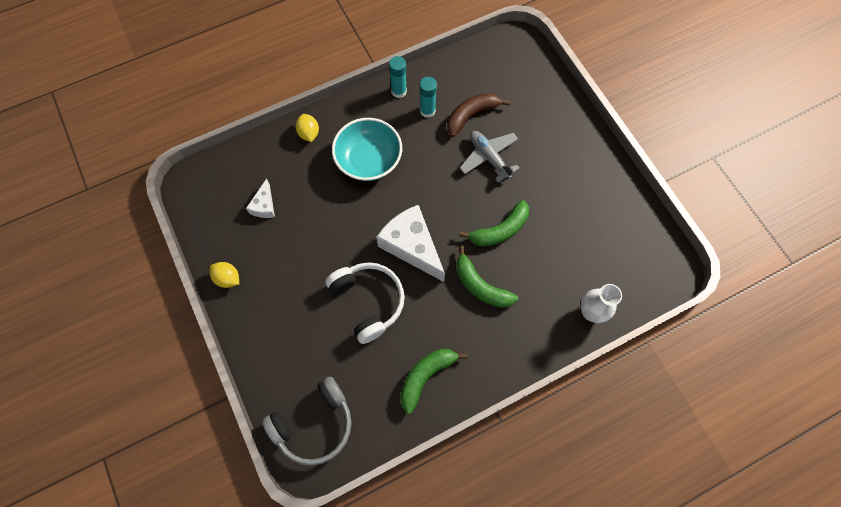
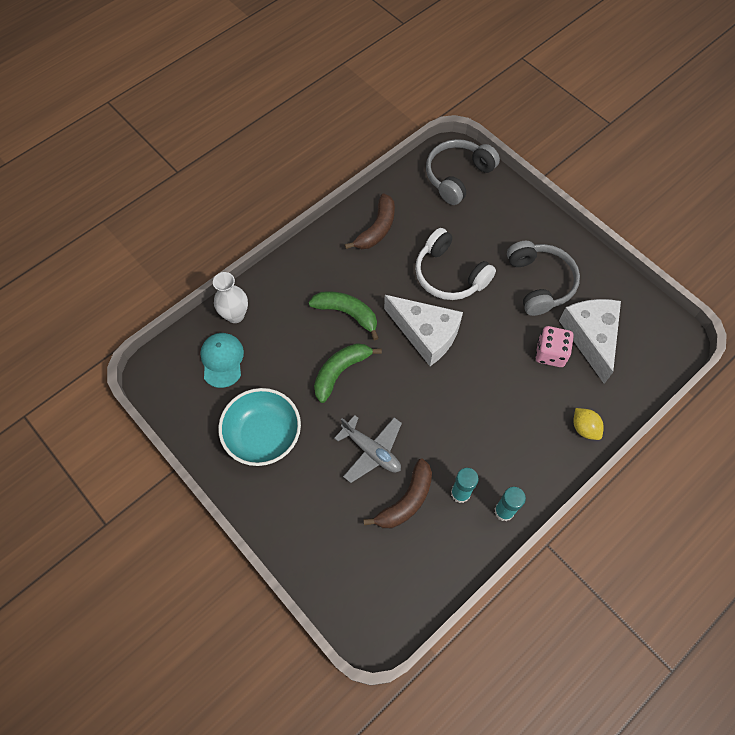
camera: 165 degrees right, 5 degrees down
(228, 278) = (588, 263): yellow lemon -> none
(264, 205) = (591, 337): white cheese -> white cheese, size x1.99
(284, 270) = (540, 283): none -> grey headphones
(307, 200) = (550, 353): none -> pink dice
(369, 160) = (504, 413): turquoise bowl -> turquoise bowl (263, 435)
(426, 376) = (377, 229): green banana -> brown banana
(608, 268) = (222, 360): none -> turquoise cap

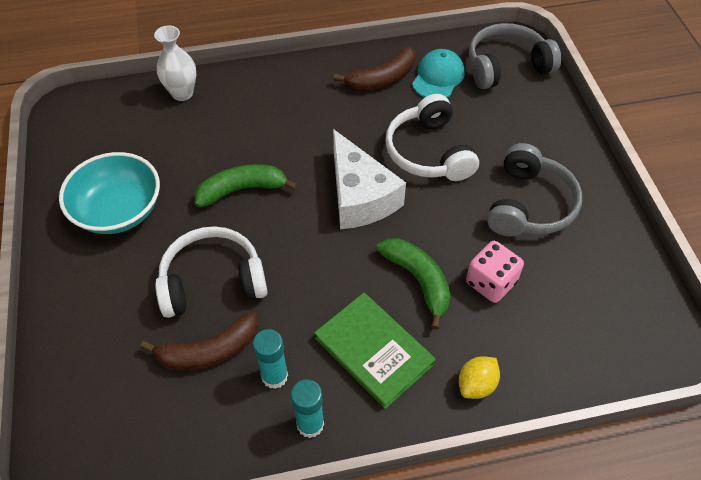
camera: 30 degrees right, 10 degrees down
(222, 360) = (137, 126): turquoise cap -> turquoise cap (438, 77)
(347, 313) = (291, 140): green banana -> green banana (418, 280)
(371, 451) = (212, 281): grey plane -> white headphones
(510, 441) = (374, 351): none -> green book
(584, 428) = (476, 385): yellow lemon -> yellow lemon turned 45 degrees clockwise
(591, 337) = (554, 289): white cheese -> none

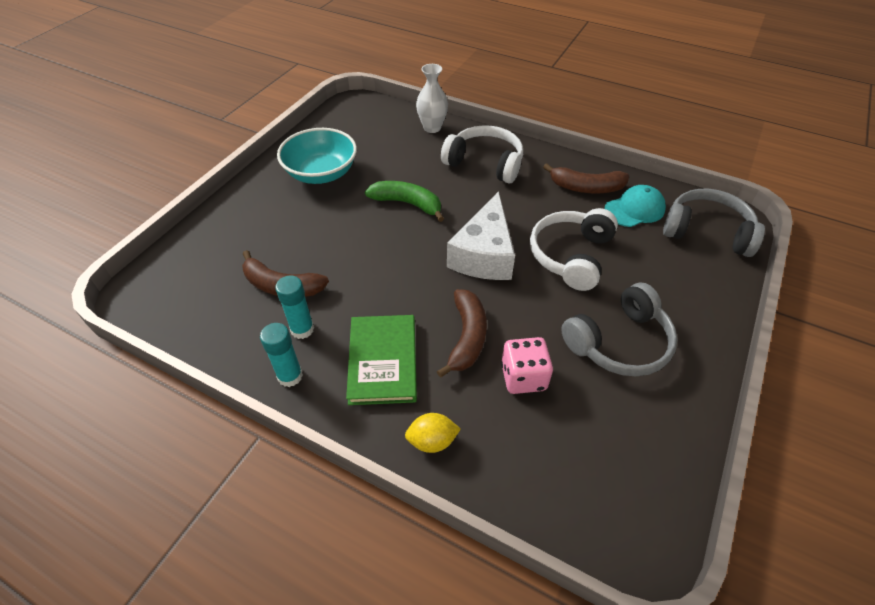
camera: 40 degrees right, 5 degrees down
(212, 281) = (329, 246): white headphones -> white headphones (485, 163)
(418, 280) = (467, 337): green banana -> brown banana

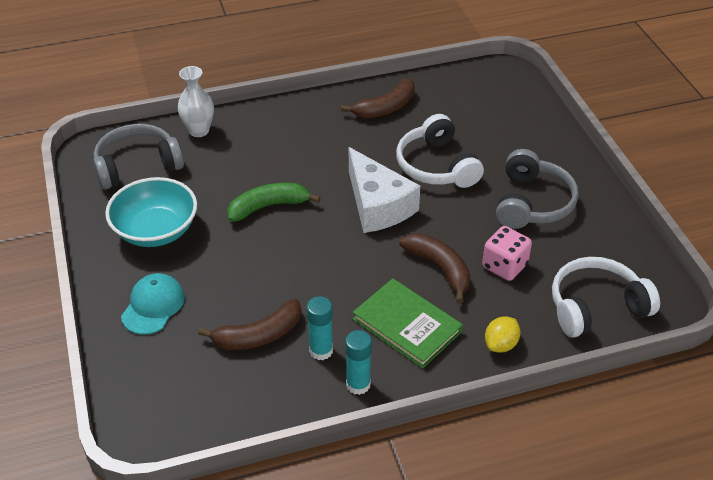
camera: 45 degrees left, 5 degrees down
(485, 163) = (285, 134): white headphones -> white headphones (596, 306)
(634, 209) = (437, 104): turquoise cap -> turquoise cap (153, 306)
(707, 231) = (499, 91): grey headphones -> grey headphones (137, 165)

